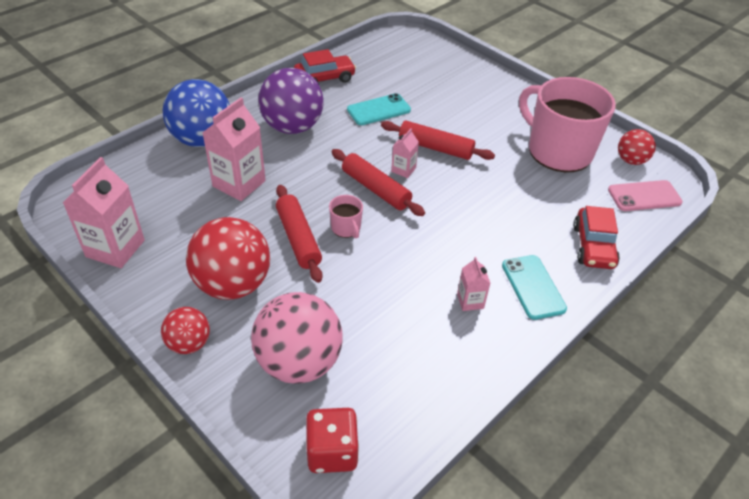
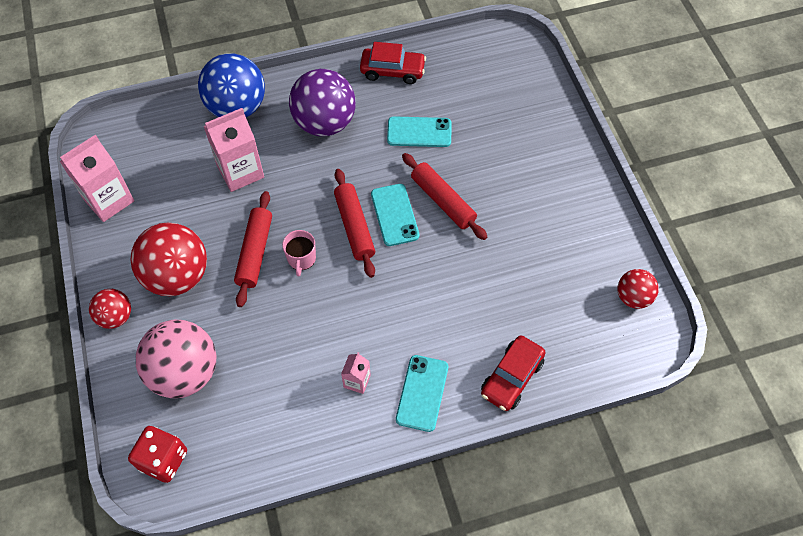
camera: 30 degrees right, 15 degrees up
(403, 170) = (394, 215): pink carton -> turquoise phone
(558, 151) = (564, 254): pink mug -> none
(644, 196) = (610, 345): pink phone -> none

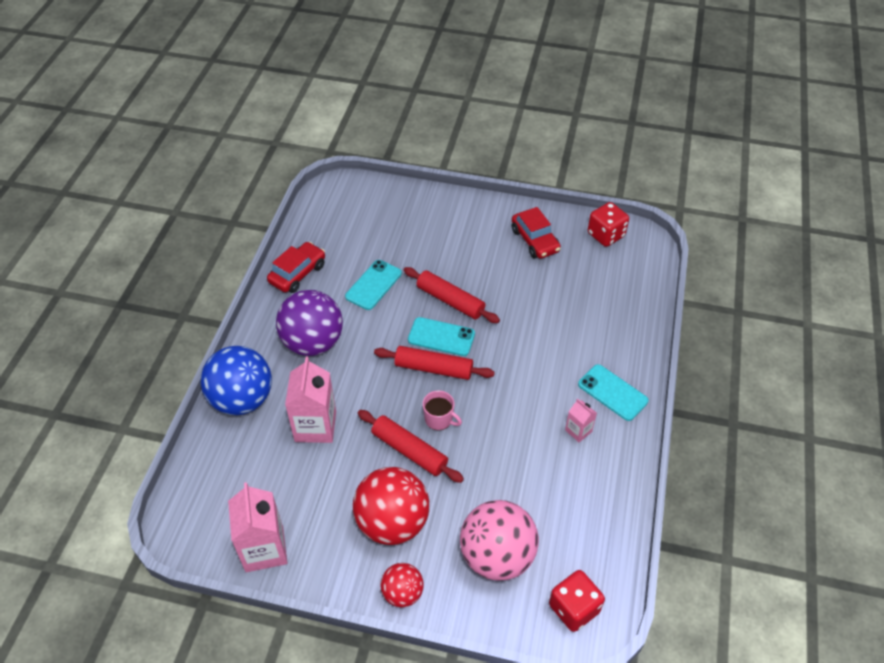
camera: 60 degrees left, 10 degrees down
(443, 201) = (450, 300): red rolling pin -> red rolling pin turned 45 degrees clockwise
(511, 377) = (630, 332): red car -> red car (535, 240)
(633, 297) = (606, 235): red ball -> red dice

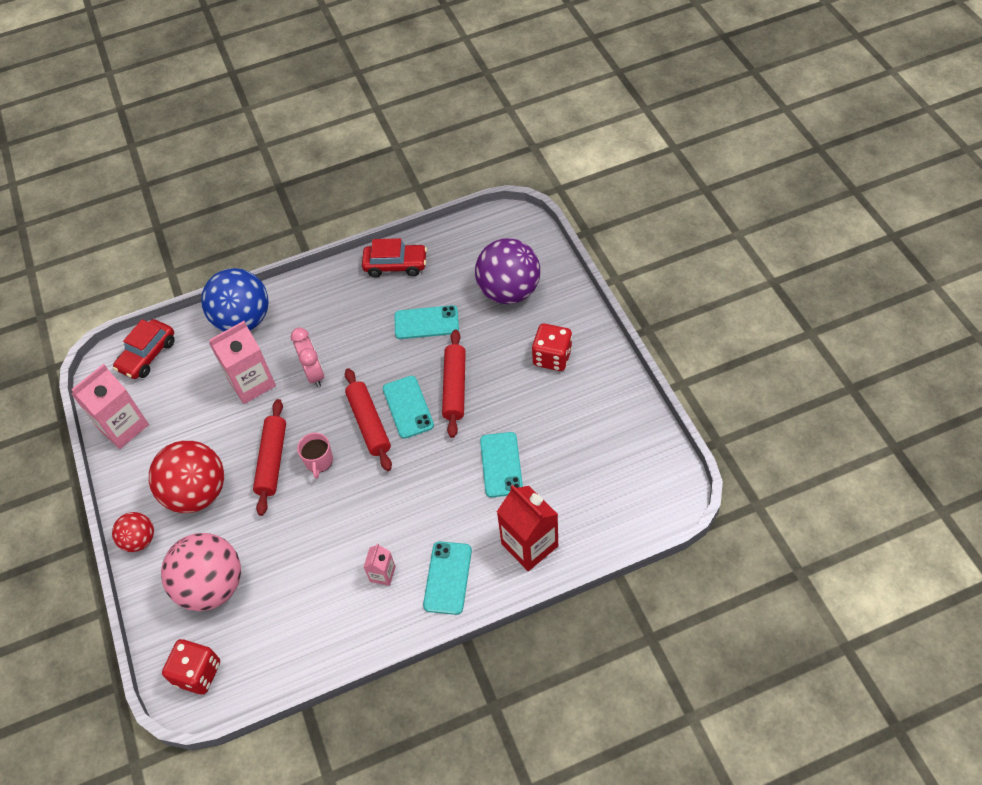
camera: 60 degrees right, 5 degrees up
(313, 342) = (332, 325): purple ball -> purple ball (509, 291)
(349, 379) = (314, 373): none -> pink clock
(535, 240) = (587, 405): red car -> red car (147, 355)
(542, 311) = (501, 464): none -> turquoise phone
(606, 235) = (649, 459): red dice -> red dice (552, 357)
(622, 332) = (529, 545): none -> red carton

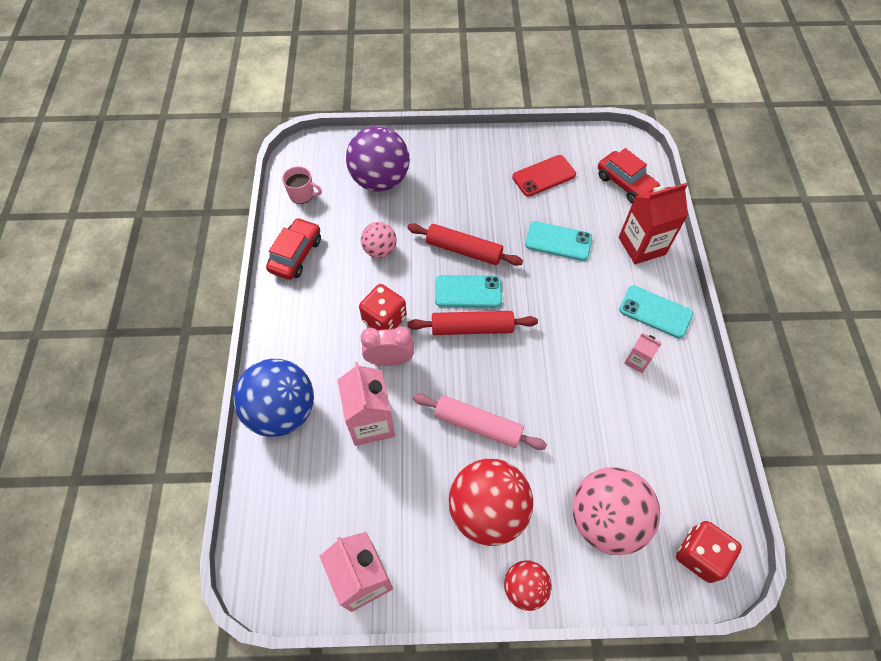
camera: 75 degrees left, 5 degrees up
(147, 355) = (272, 529): red car -> red car (625, 184)
(272, 460) = (478, 425): red rolling pin -> pink rolling pin
(319, 461) = (496, 382): pink mug -> pink mug (302, 194)
(426, 323) = (380, 250): turquoise phone -> pink ball
(552, 357) = (466, 174): red dice -> red dice (384, 319)
(584, 426) = (544, 176): none -> red phone

